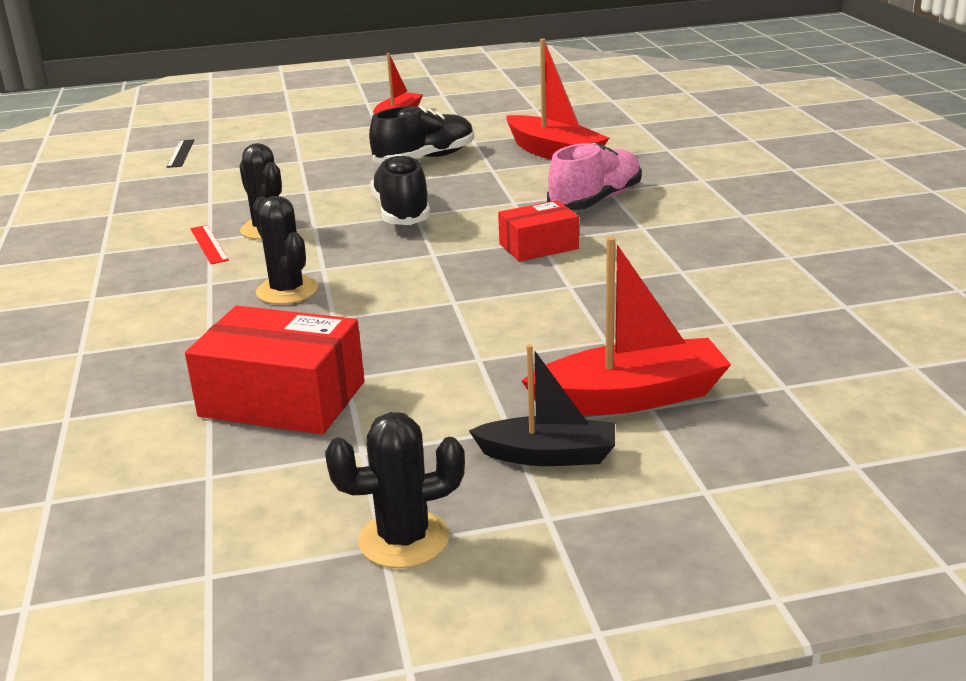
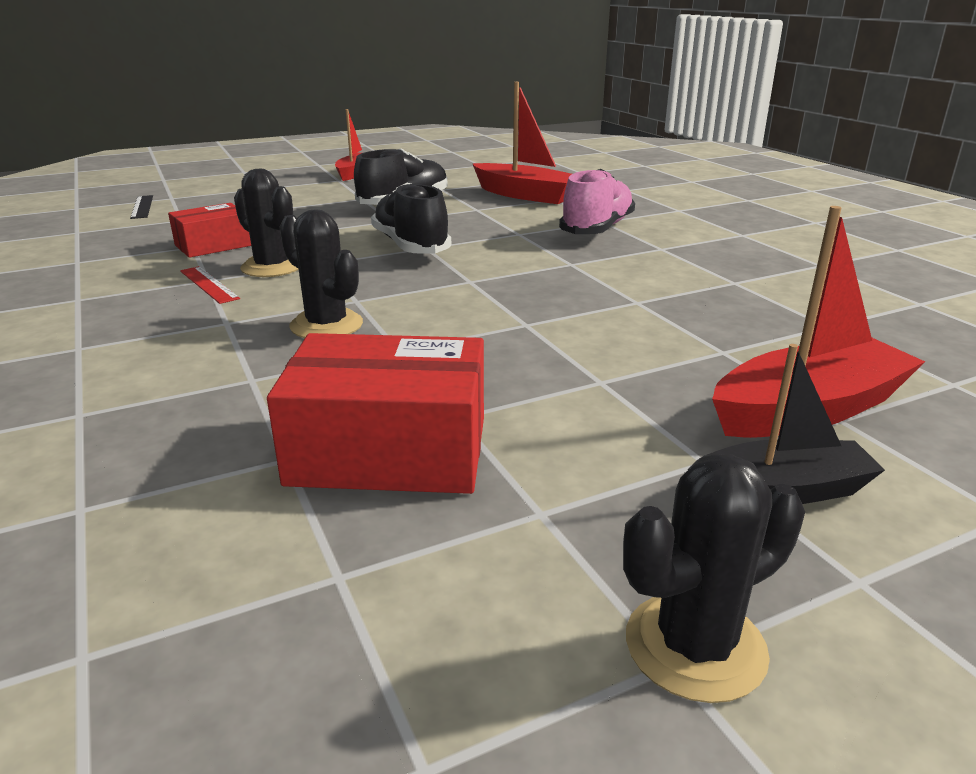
camera: 15 degrees left, 0 degrees up
(538, 246) = (574, 268): red box -> red box (213, 245)

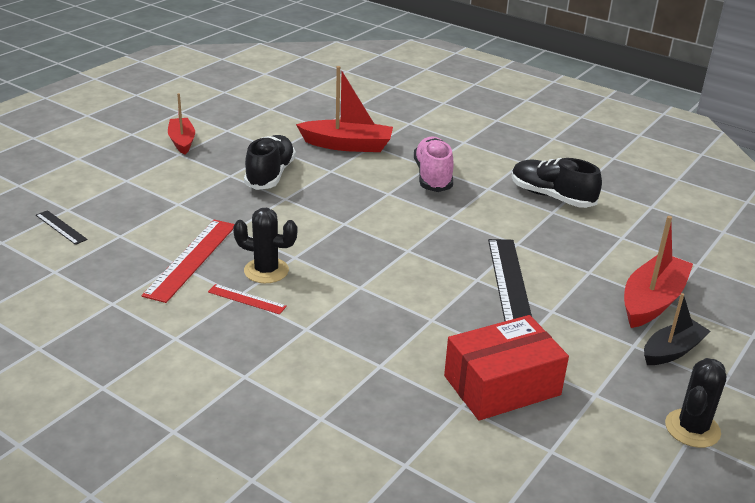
camera: 30 degrees left, 5 degrees up
(213, 245) = (191, 259): red box -> red ruler
(326, 325) = (369, 313): black cactus -> none
(411, 246) = (333, 225): black shoe -> black shoe (551, 197)
(573, 335) = (509, 281): none -> black ruler

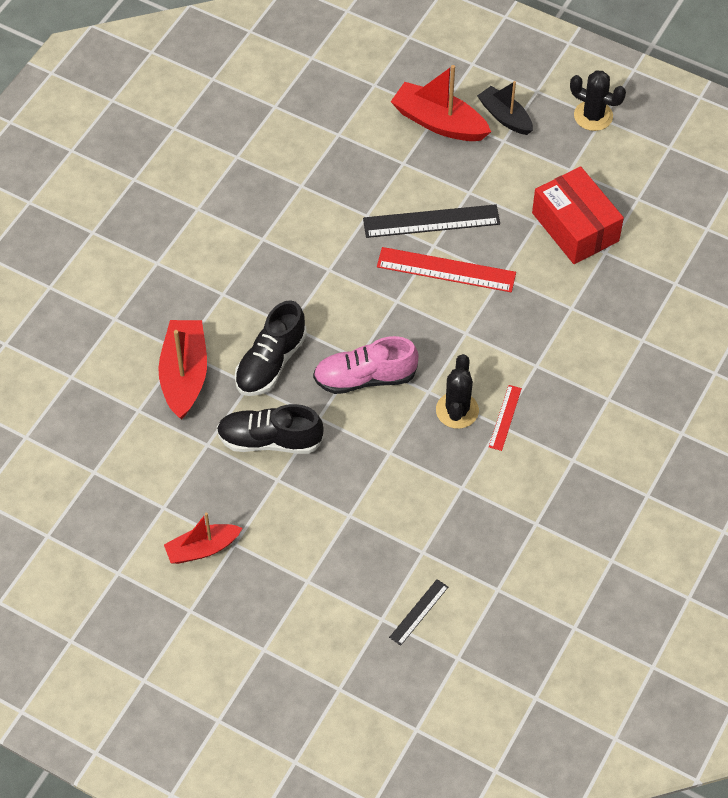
camera: 95 degrees left, 25 degrees up
(191, 259) = (451, 476): red ruler -> red ruler (446, 270)
(433, 176) = (246, 288): pink shoe -> pink shoe (365, 378)
(551, 197) = (270, 185): black shoe -> black shoe (270, 362)

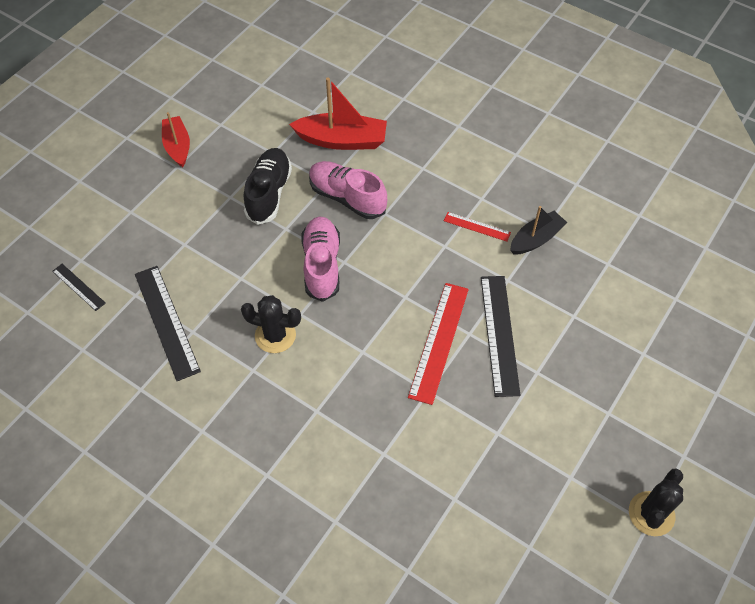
camera: 95 degrees right, 0 degrees up
(270, 362) = (347, 198): black shoe -> pink shoe
(439, 122) = (629, 353): red boat -> none
(453, 514) = (166, 321): none -> black ruler
(505, 117) = (642, 418): black boat -> black boat (536, 239)
(505, 417) = (260, 375): red ruler -> red ruler (477, 226)
(575, 227) = (490, 472): red box -> none

